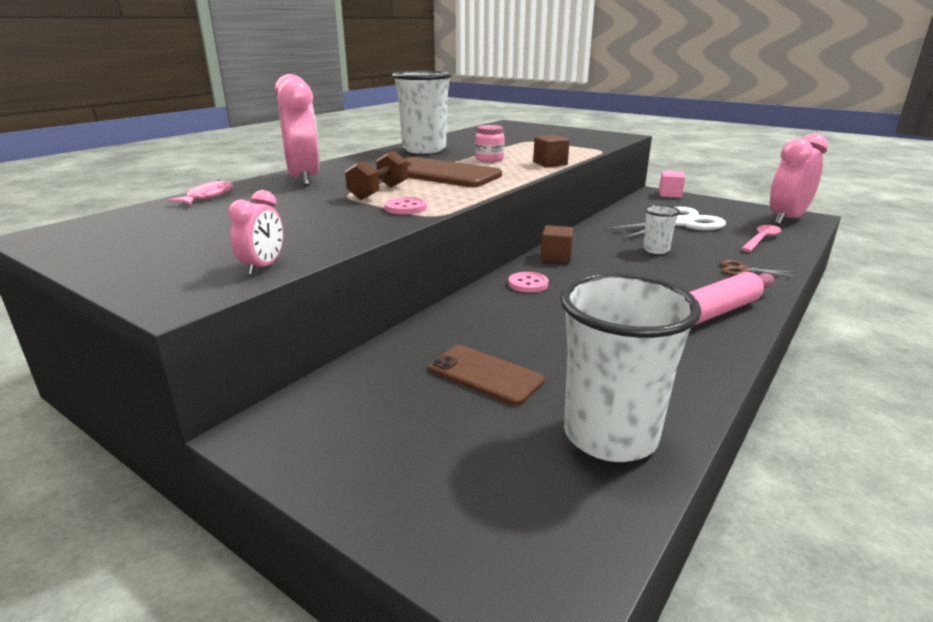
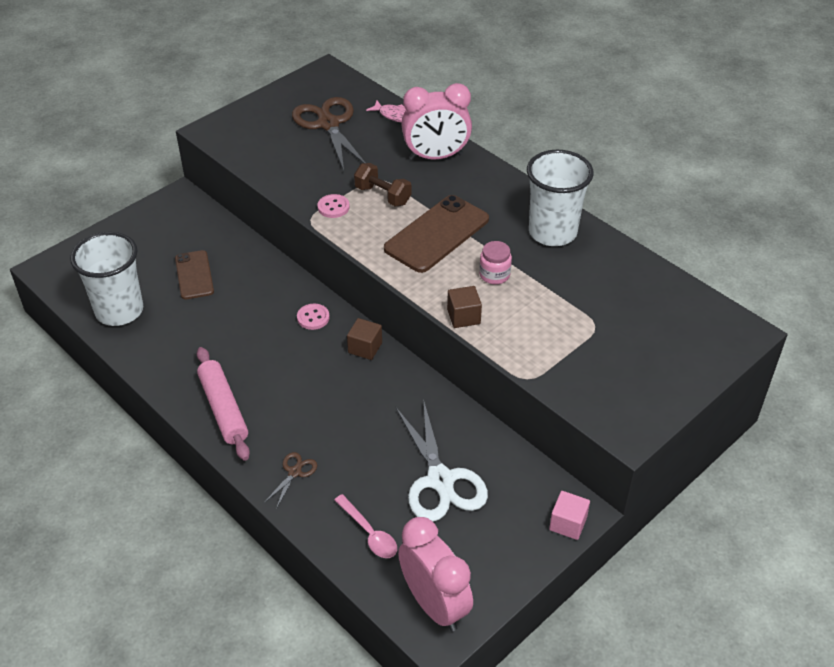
camera: 100 degrees right, 20 degrees up
(209, 223) = (328, 124): none -> brown scissors
(263, 267) = (240, 151): pink clock -> none
(485, 375) = (194, 275): brown phone -> brown phone turned 60 degrees counterclockwise
(656, 250) = (363, 426): white cup -> none

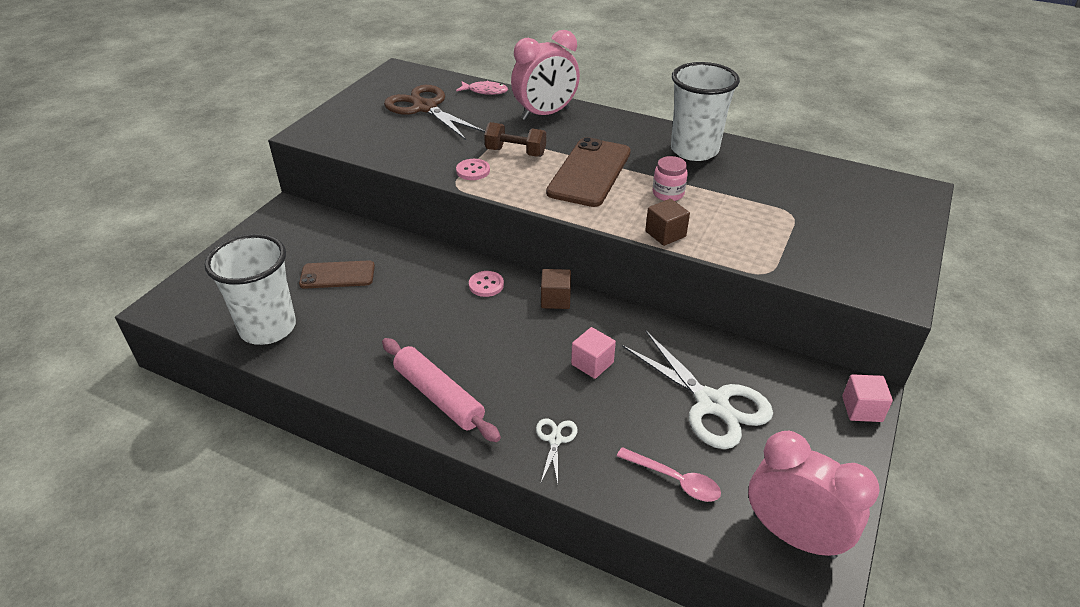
camera: 20 degrees left, 5 degrees down
(194, 275) = (337, 275): brown phone -> brown phone turned 60 degrees counterclockwise
(294, 472) = (555, 440): brown scissors -> white scissors
(362, 416) = (592, 363): none -> pink cube

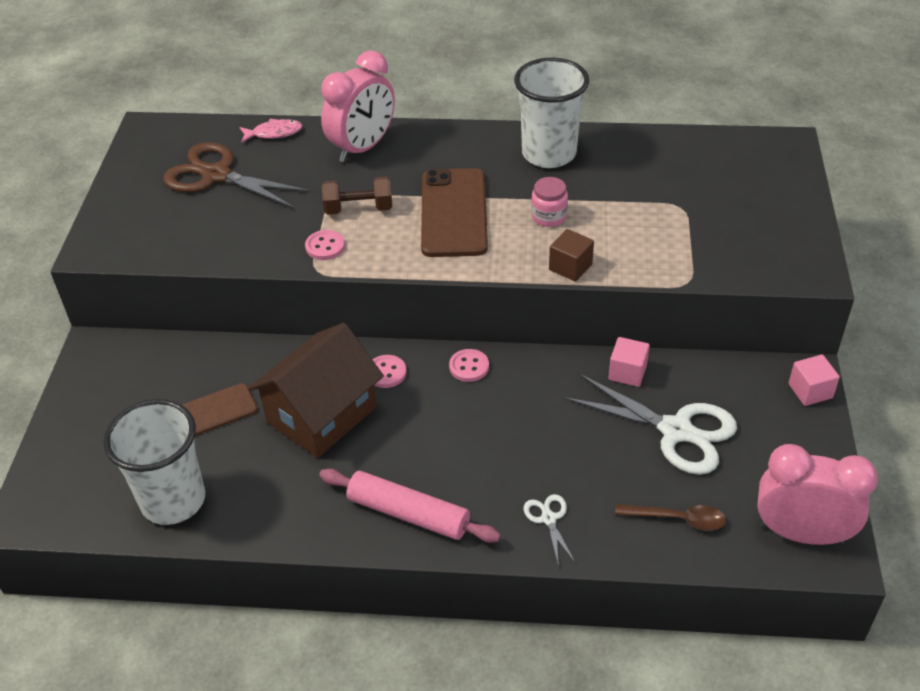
camera: 20 degrees left, 5 degrees up
(417, 301) = (321, 414): none -> brown house
(555, 299) = (469, 366): brown cube -> pink button
(592, 363) = (543, 426): pink cube -> pink cube (627, 372)
(675, 480) = (678, 519): pink spoon -> brown spoon

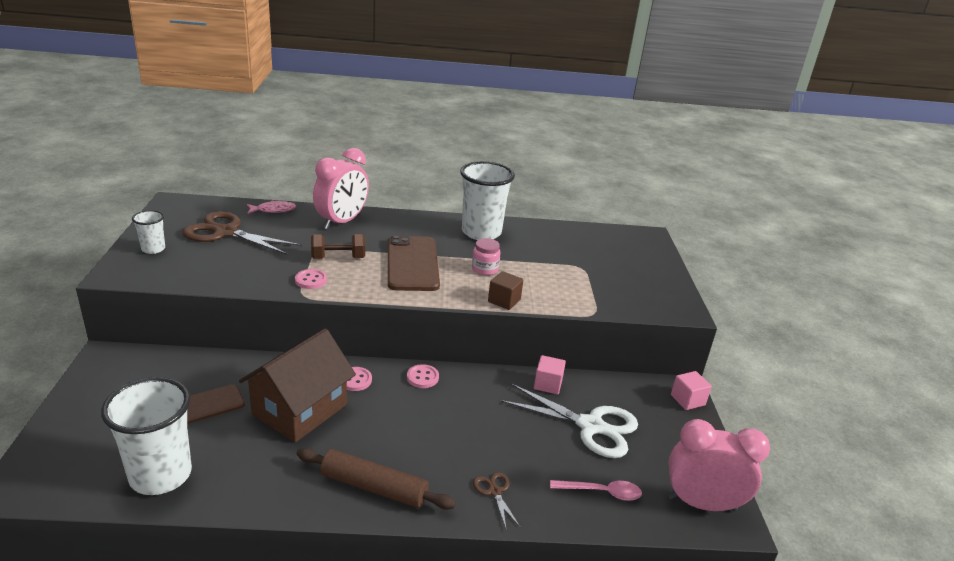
camera: 10 degrees left, 15 degrees down
(131, 207) = (153, 249): none -> white cup
(408, 514) = (373, 487): pink rolling pin -> brown rolling pin
(548, 518) = (494, 491): white scissors -> brown scissors
(678, 519) = (602, 492): brown spoon -> pink spoon

